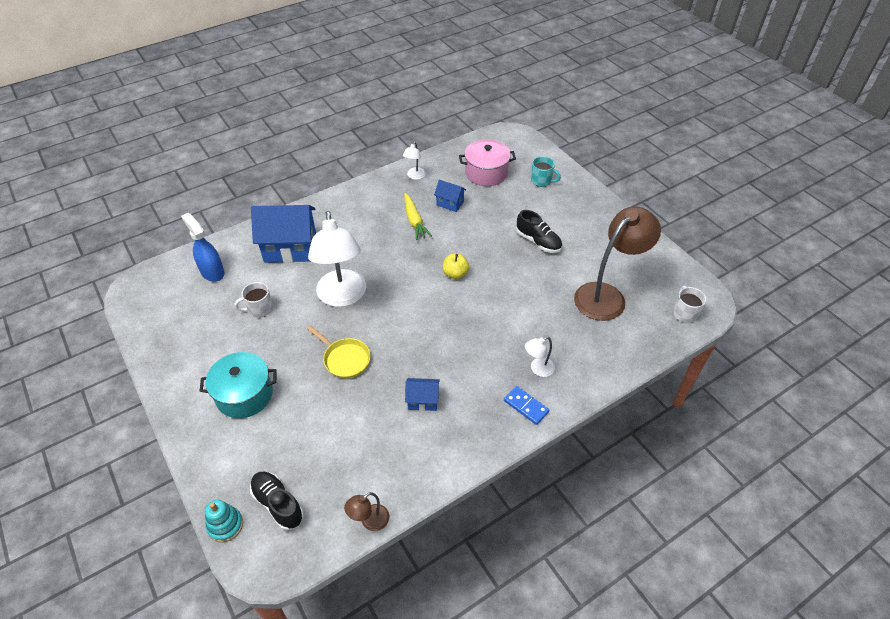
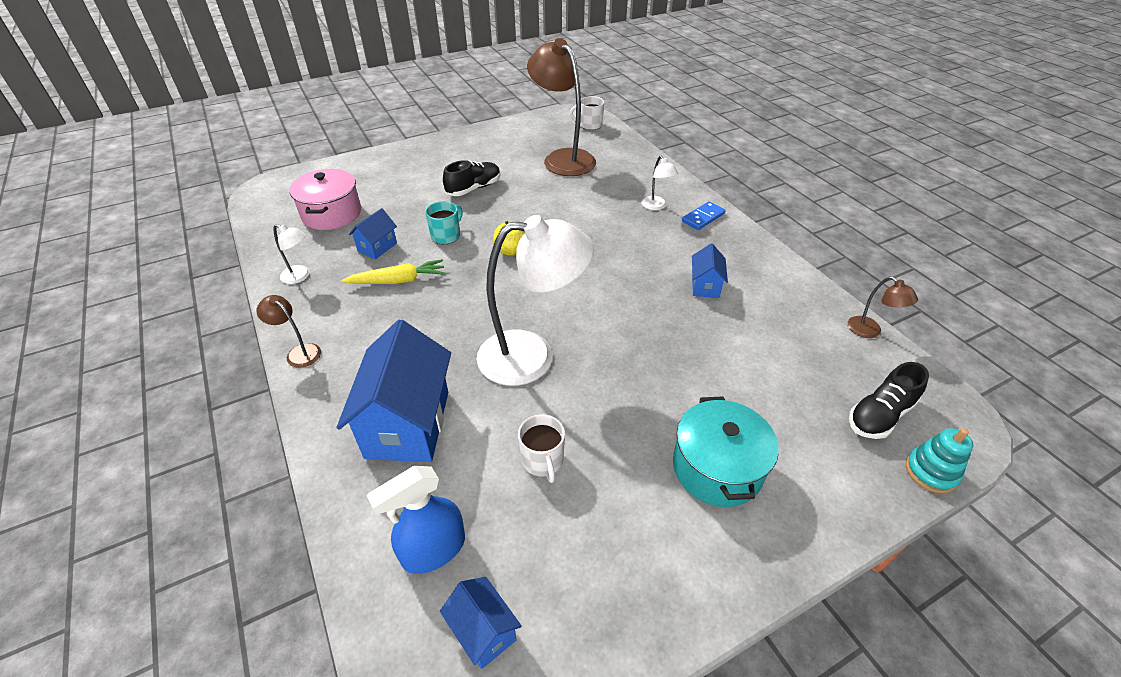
camera: 85 degrees left, 5 degrees down
(169, 296) = (483, 631): none -> blue house
(344, 359) = (646, 353): yellow pan -> none
(347, 193) = (299, 352): none -> brown lamp
(542, 181) = (371, 176): turquoise mug -> turquoise mug (446, 235)

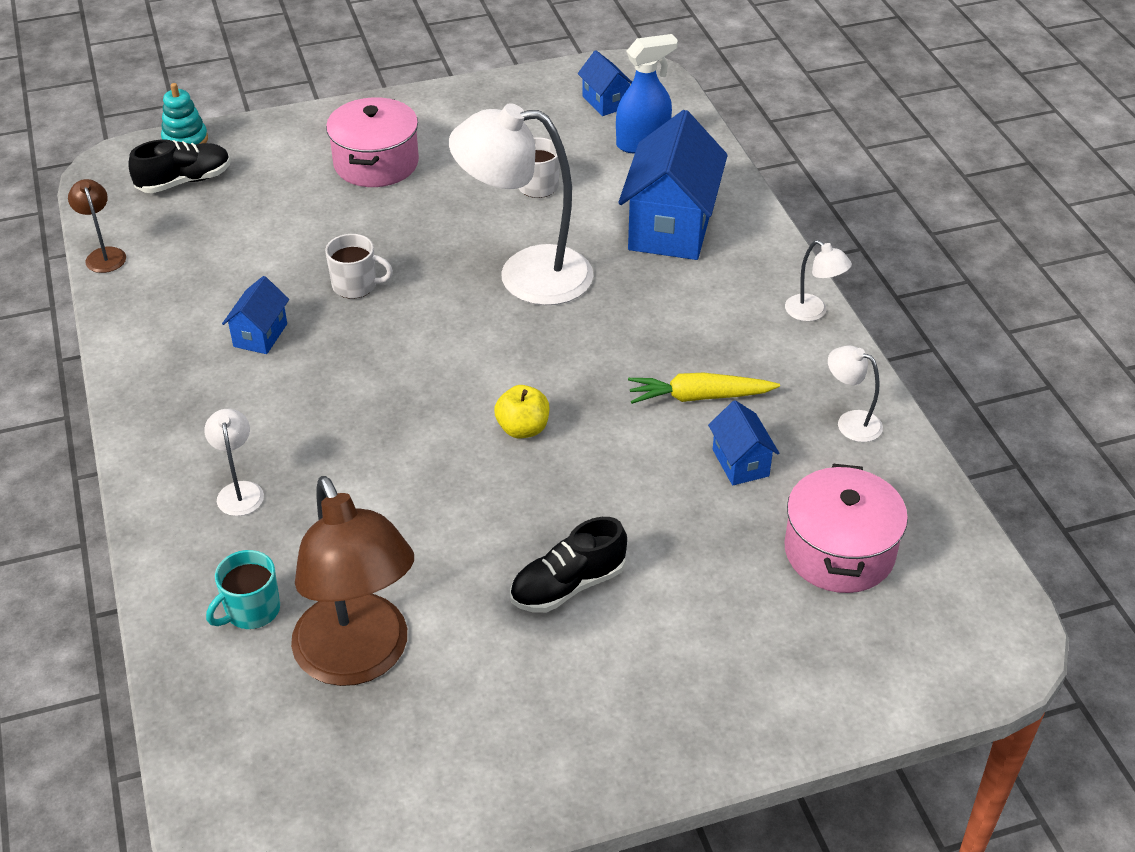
camera: 170 degrees left, 0 degrees up
(299, 352) = (813, 312): brown lamp -> white lamp
(377, 247) = (740, 463): blue house -> blue house turned 60 degrees counterclockwise
(446, 235) = (625, 472): turquoise mug -> turquoise mug (251, 610)
(589, 125) = (242, 790): white mug -> white mug (356, 285)
(703, 217) = (176, 454): blue domino -> none
(717, 468) = (376, 163): turquoise pot -> pink pot

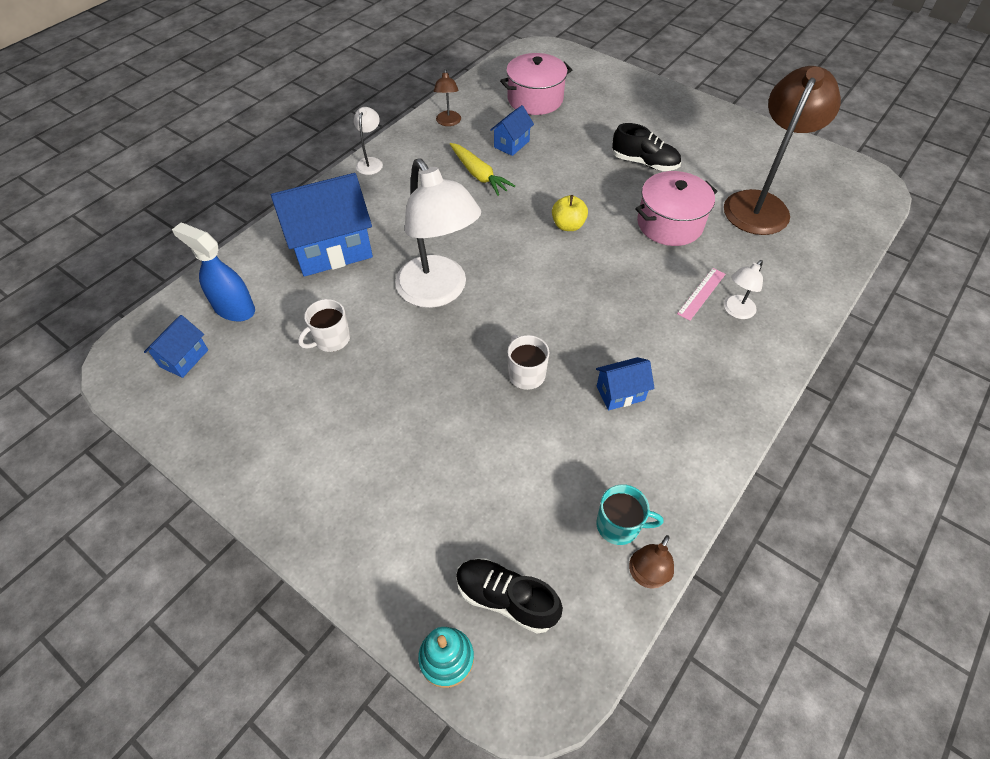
camera: 125 degrees left, 10 degrees up
(251, 610) = (787, 255): turquoise mug -> turquoise mug (619, 525)
(295, 479) = (701, 293): none -> pink ruler
(376, 163) = (372, 461): pink pot -> pink pot (669, 224)
(850, 422) = (448, 122): white lamp -> brown lamp

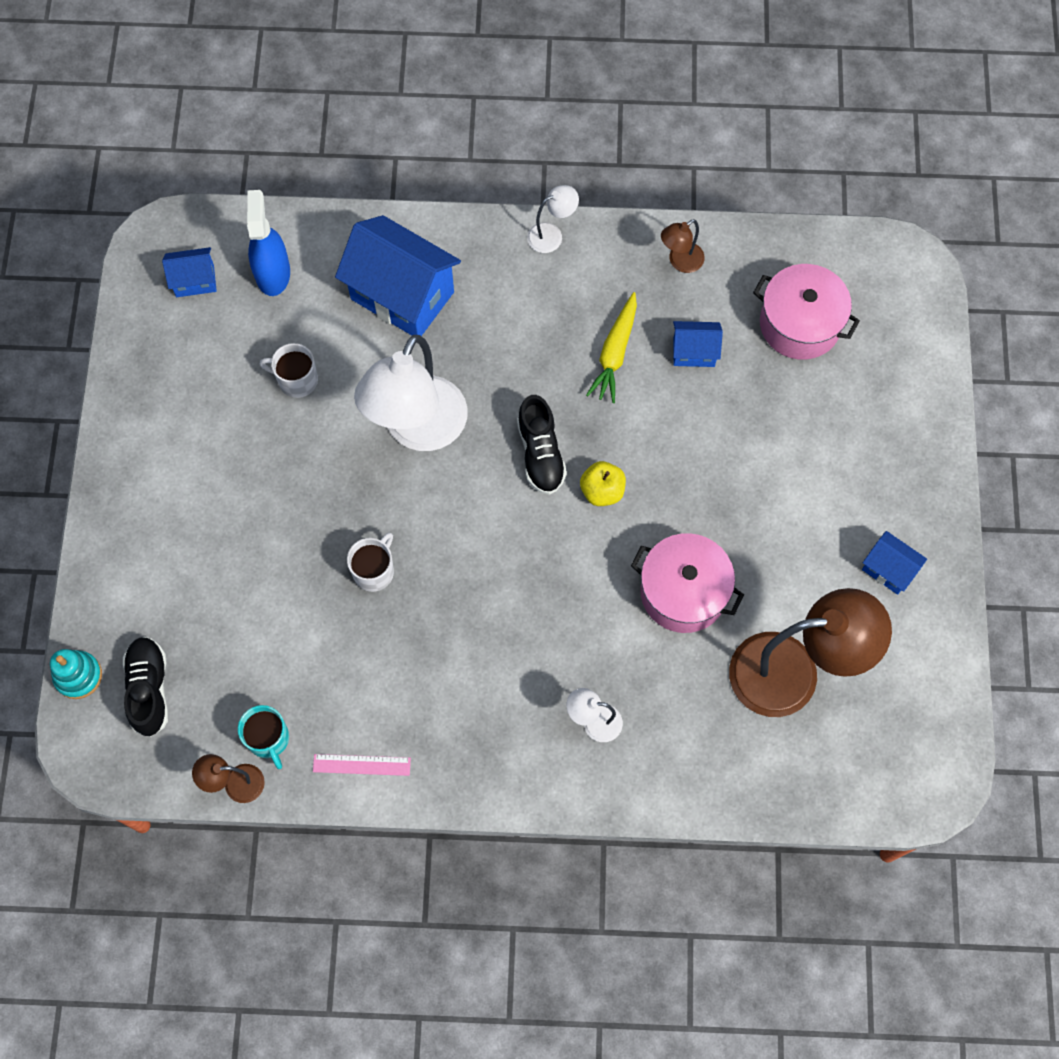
camera: 55 degrees right, 15 degrees up
(620, 393) = (409, 666): blue house -> blue house (888, 569)
(644, 163) = (771, 511): black shoe -> black shoe (540, 454)
(701, 293) = (595, 676): pink ruler -> pink ruler (361, 765)

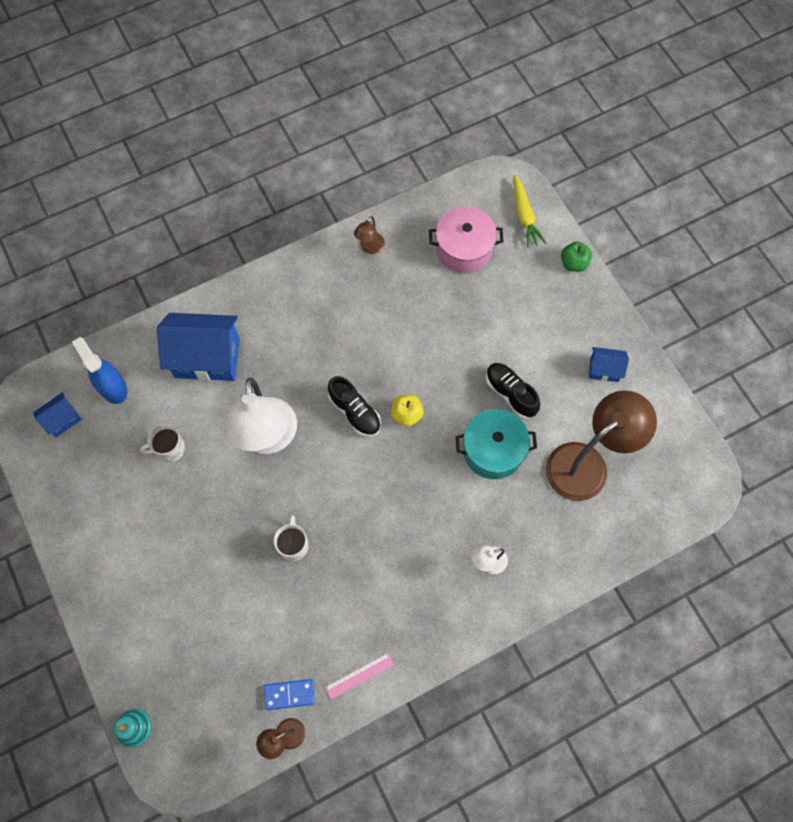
camera: 30 degrees left, 0 degrees up
(149, 689) = (190, 708): black shoe -> black shoe (510, 393)
(269, 739) = (289, 694): turquoise mug -> blue domino
(551, 235) = (280, 271): white lamp -> none
(615, 353) = (363, 325): yellow carrot -> yellow carrot (524, 216)
(683, 592) = (493, 450): pink pot -> turquoise pot
(694, 352) = (411, 299): blue house -> none
(933, 415) = (573, 263): none -> green apple

